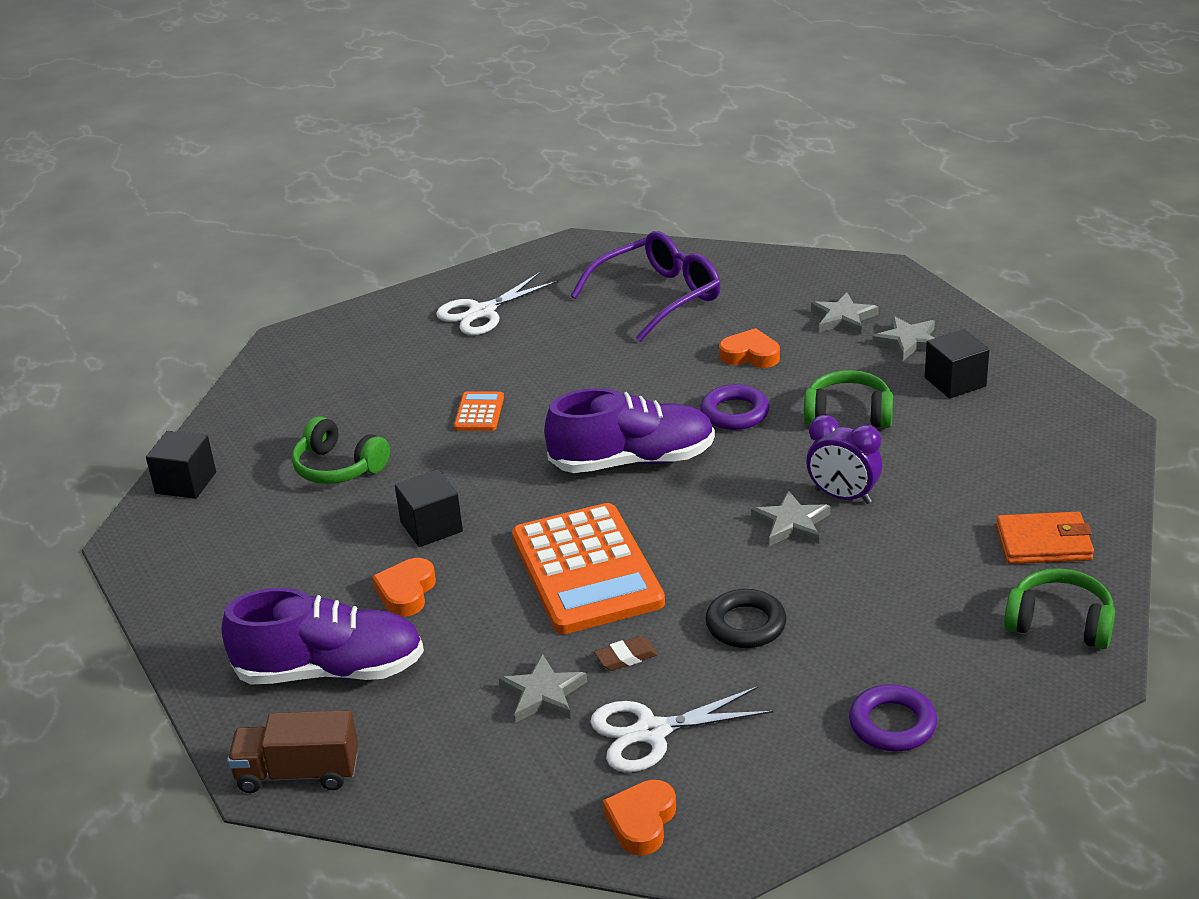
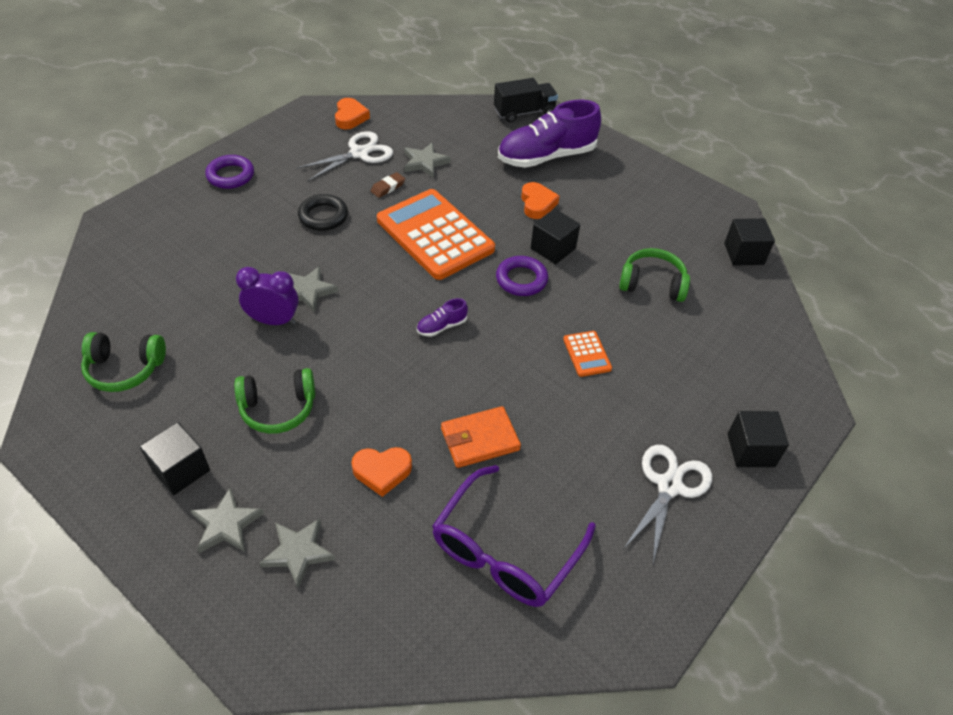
camera: 155 degrees right, 15 degrees up
(298, 773) = (524, 112): brown truck -> black truck
(382, 323) = (751, 450): none -> black cube
(632, 461) = (441, 326): purple shoe -> purple shoe, size x0.42
(734, 413) = (376, 392): purple ring -> purple ring (521, 279)
(1043, 543) = (125, 305): orange wallet -> orange wallet (480, 439)
(1060, 623) = (125, 247): green headphones -> green headphones (125, 369)

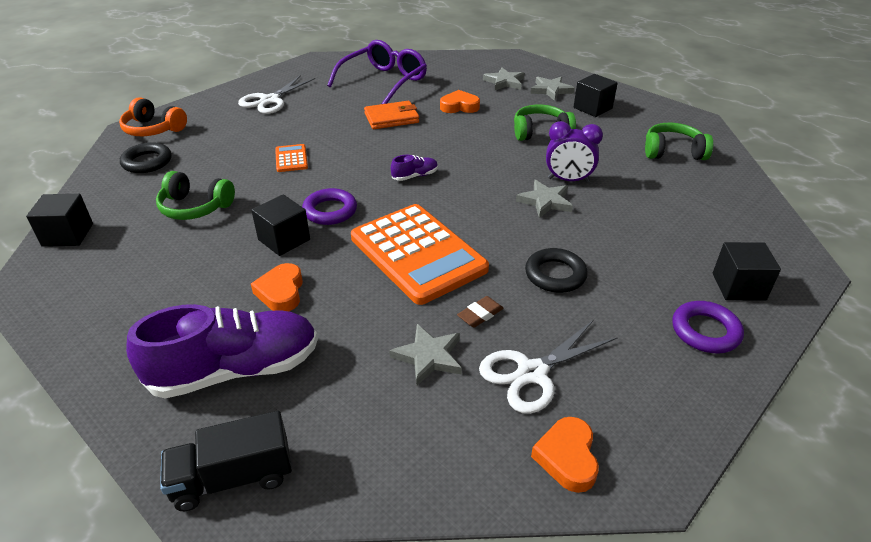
camera: 175 degrees left, 10 degrees down
(747, 348) = (147, 162): none -> black ring
(751, 450) = (200, 113): black cube -> black cube (738, 286)
(786, 410) = (153, 129): none -> orange headphones

